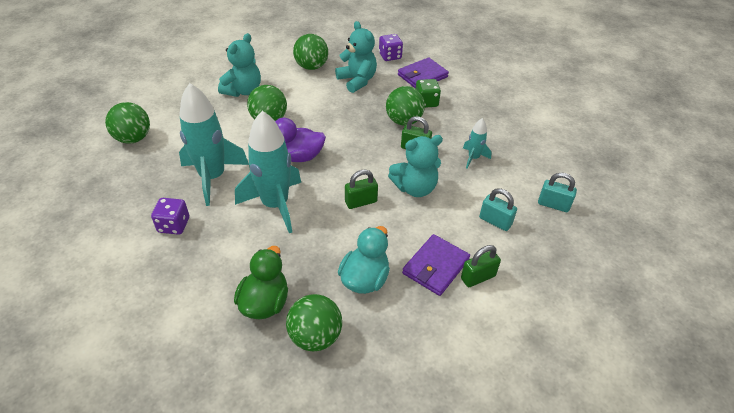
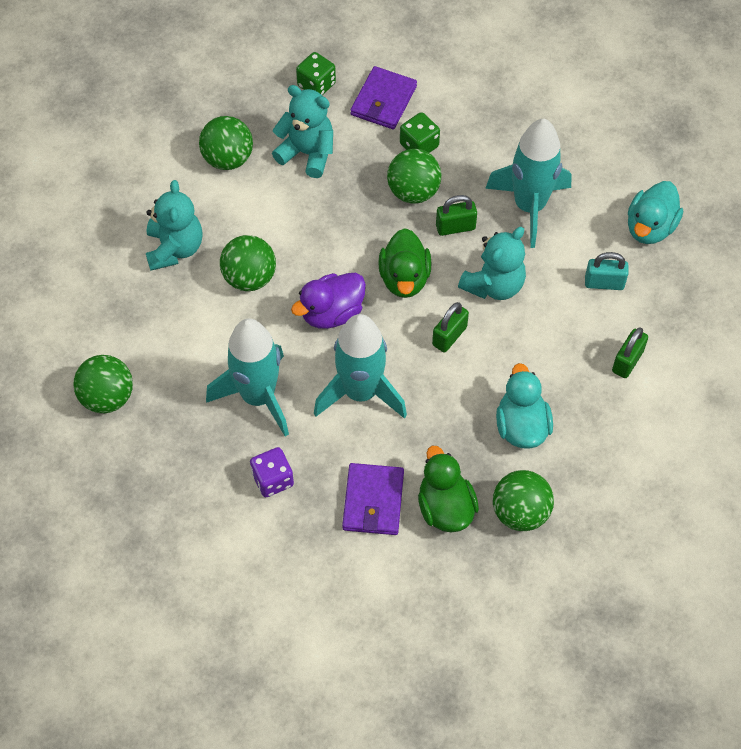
camera: 30 degrees left, 15 degrees up
(359, 159) = (404, 278): none -> green duck
(390, 56) = (316, 85): purple dice -> green dice
(435, 266) = (580, 372): purple wallet -> purple wallet (373, 501)
(473, 158) = (529, 206): turquoise rocket -> turquoise rocket, size x2.11
(553, 205) = (650, 227): turquoise padlock -> turquoise duck

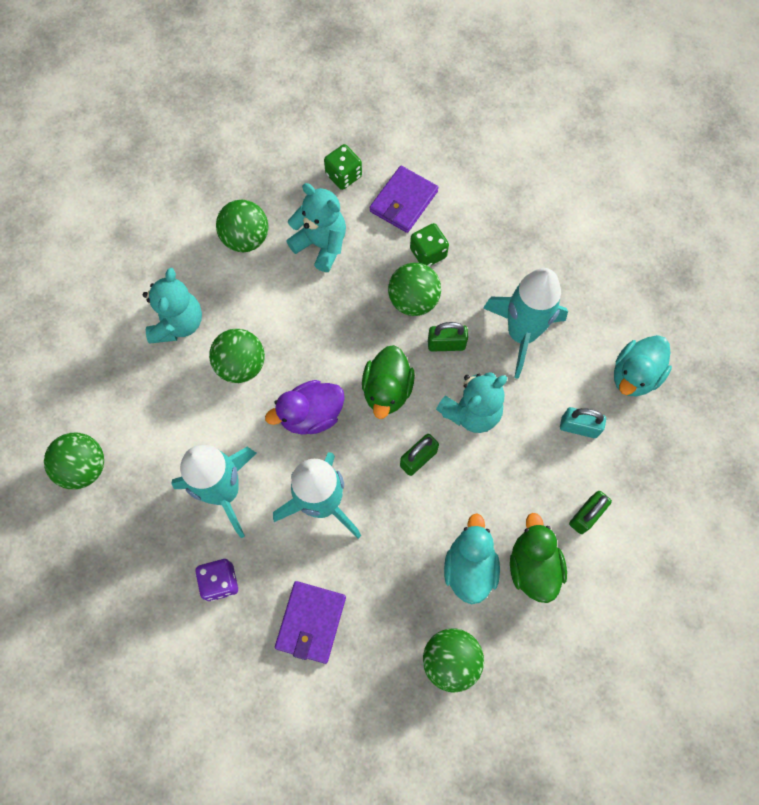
camera: 10 degrees right, 10 degrees up
(445, 507) = (379, 642): green duck -> green duck (533, 566)

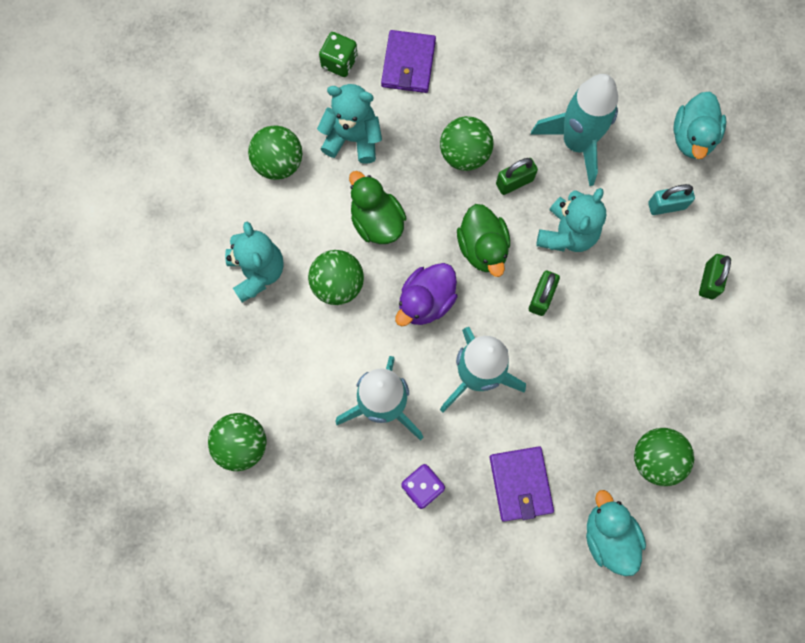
camera: 25 degrees left, 5 degrees up
(428, 253) = (456, 104): green dice -> none
(469, 567) = (632, 372): turquoise duck -> turquoise duck (608, 536)
(533, 566) = (686, 346): green duck -> green duck (377, 221)

